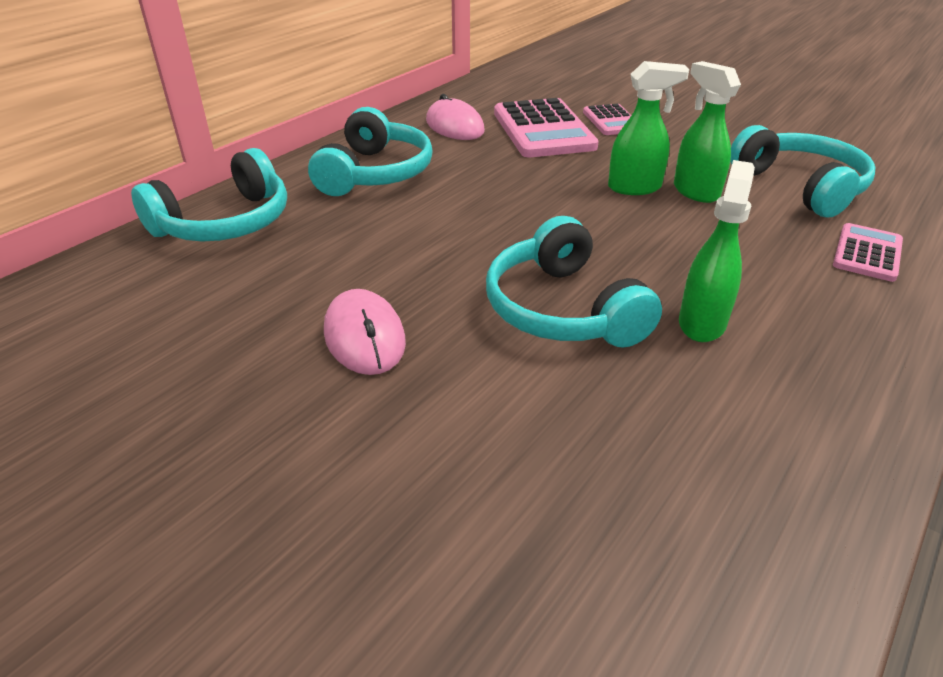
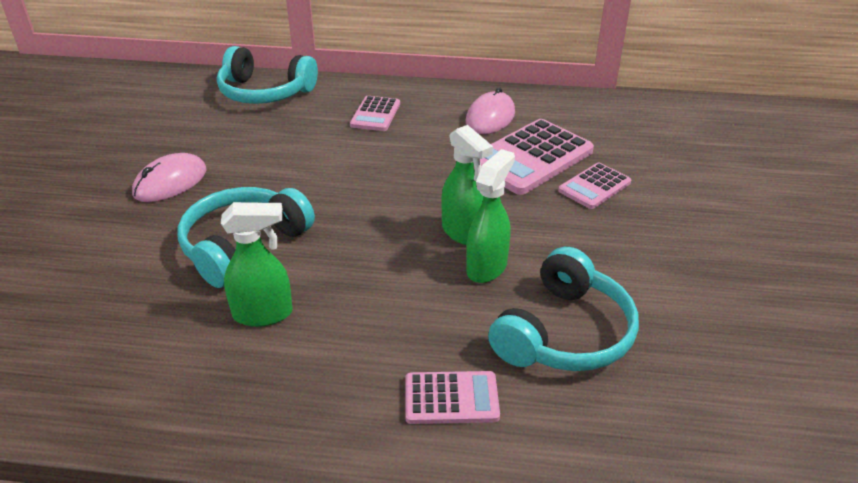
camera: 60 degrees right, 0 degrees up
(375, 173) = (375, 114): turquoise headphones -> pink calculator

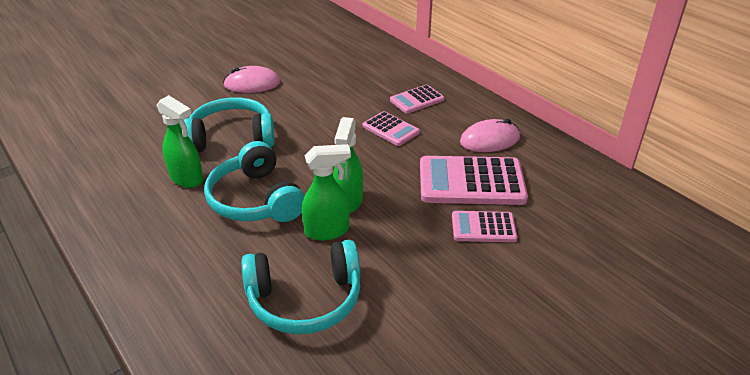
camera: 45 degrees right, 0 degrees up
(265, 92) = (375, 55): turquoise headphones -> turquoise headphones (255, 200)
(451, 398) = (194, 285): pink calculator -> pink calculator (390, 129)

